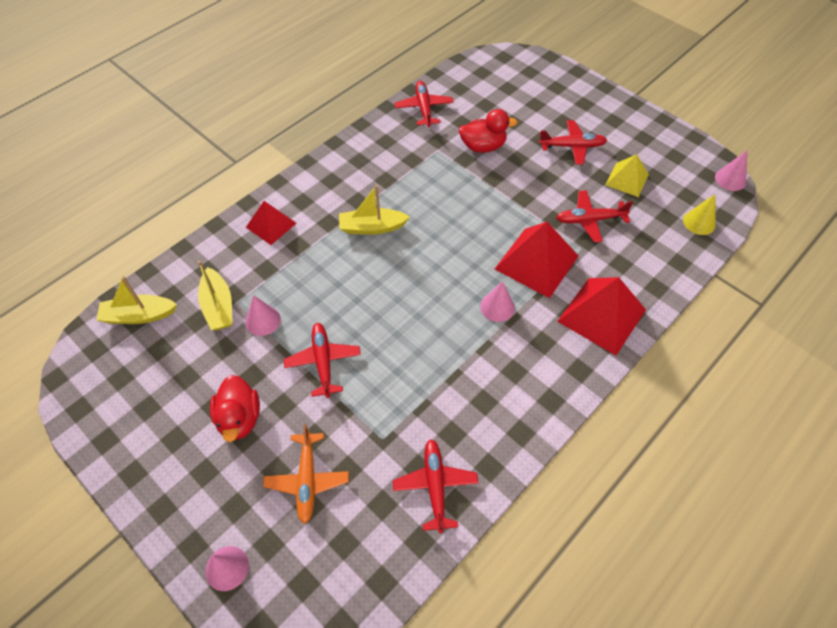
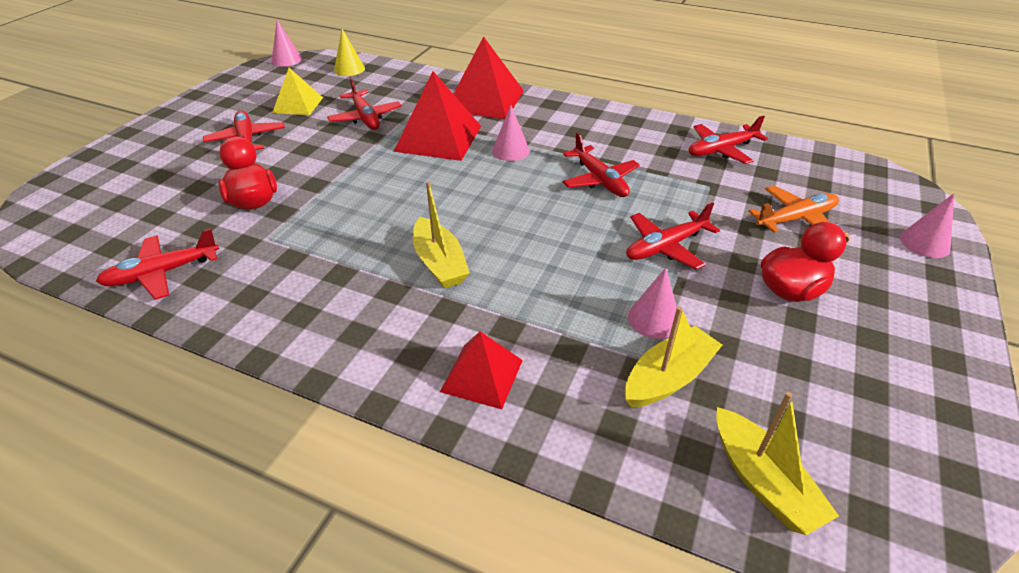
camera: 110 degrees left, 15 degrees down
(427, 356) = (599, 180): none -> red plane

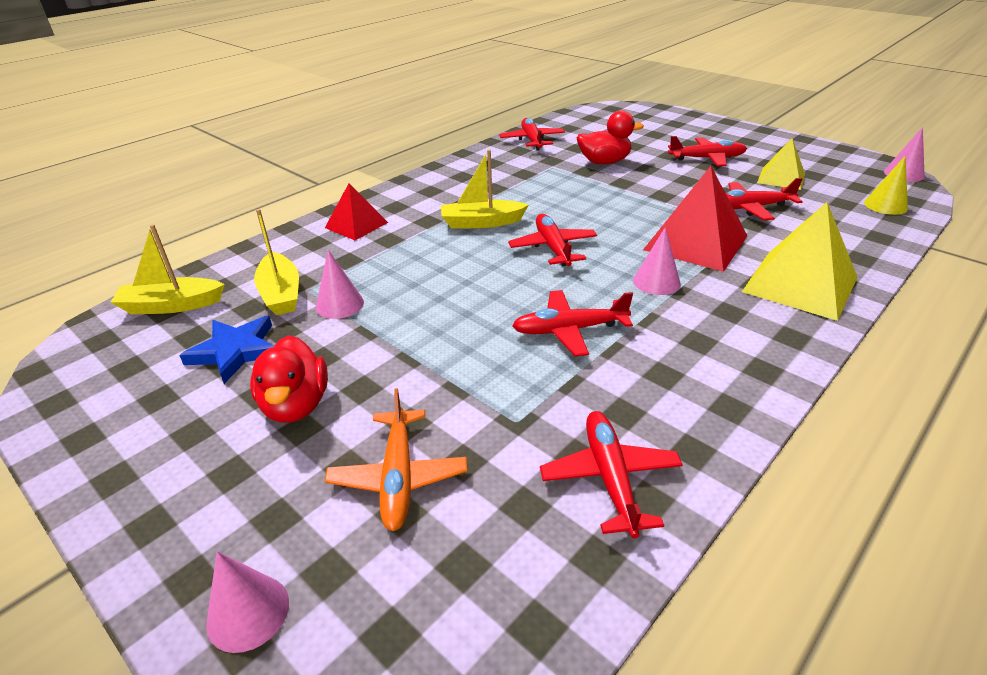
camera: 110 degrees right, 5 degrees down
(485, 100) = (800, 284): red pyramid -> yellow pyramid
(666, 247) = (423, 341): red plane -> red plane (553, 248)
(775, 365) = (235, 351): none -> blue star

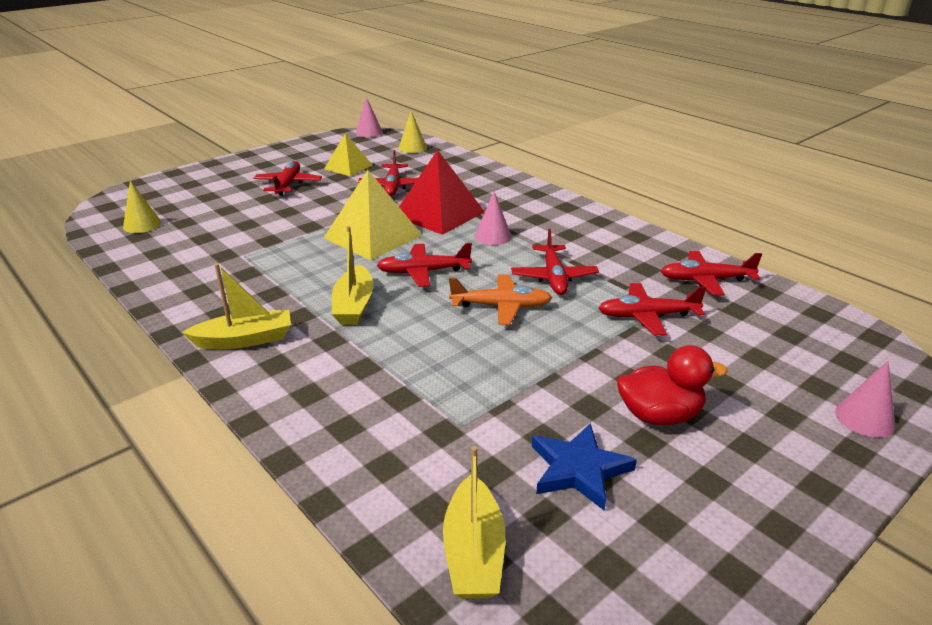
camera: 85 degrees left, 5 degrees down
(281, 293) = (465, 446): yellow boat -> yellow boat (244, 340)
(339, 304) = (497, 398): pink cone -> none
(356, 225) = (312, 394): red pyramid -> none
(398, 476) = (728, 358): orange plane -> orange plane (501, 306)
(532, 140) = (155, 260): red plane -> red plane (648, 316)
(587, 124) = (142, 224): none -> yellow cone
(604, 162) = (255, 228): red duck -> none
(800, 284) = (507, 192): yellow pyramid -> yellow pyramid (373, 236)

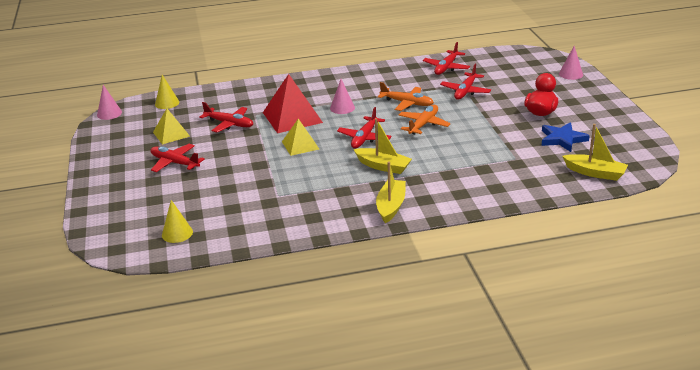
camera: 60 degrees left, 0 degrees up
(373, 236) = (300, 145): yellow pyramid -> yellow pyramid, size x0.60
(553, 277) = (407, 103): red plane -> orange plane

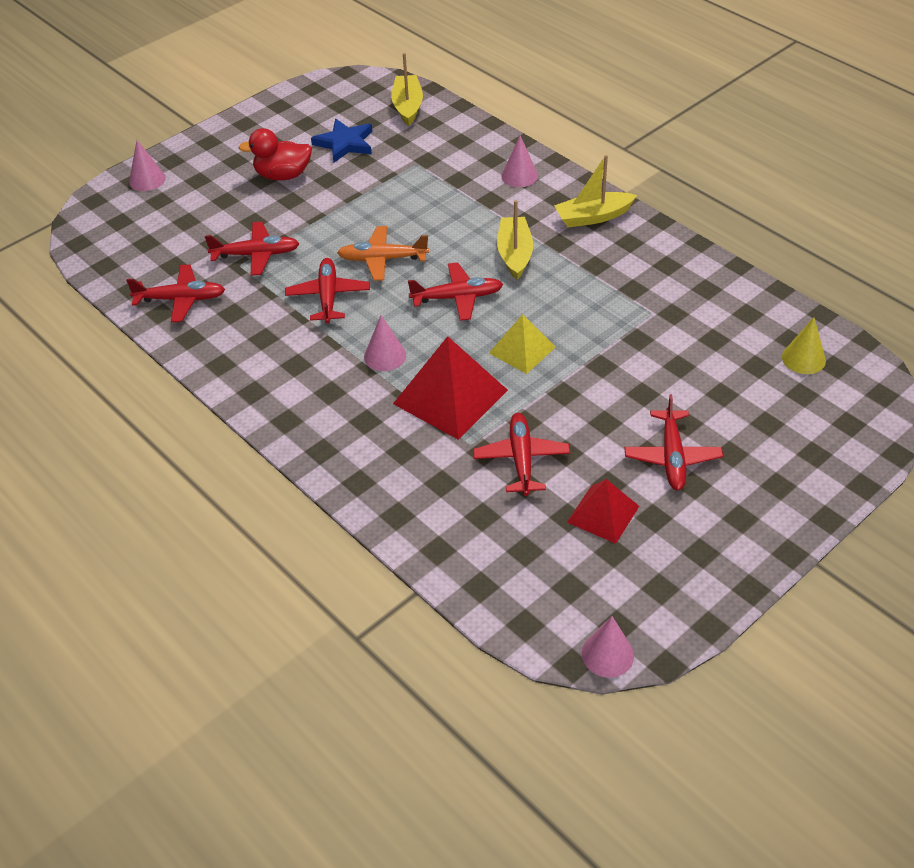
camera: 120 degrees left, 15 degrees up
(167, 103) = (513, 589): yellow cone -> none
(171, 134) = (603, 514): yellow pyramid -> red pyramid
(407, 103) = (328, 297): orange plane -> red plane
(465, 193) = (519, 176): none -> pink cone

